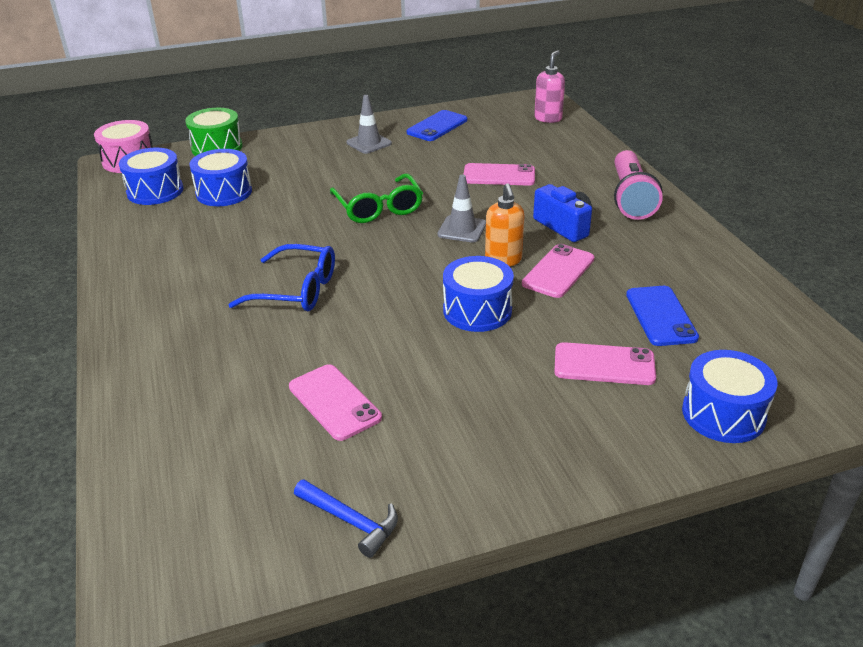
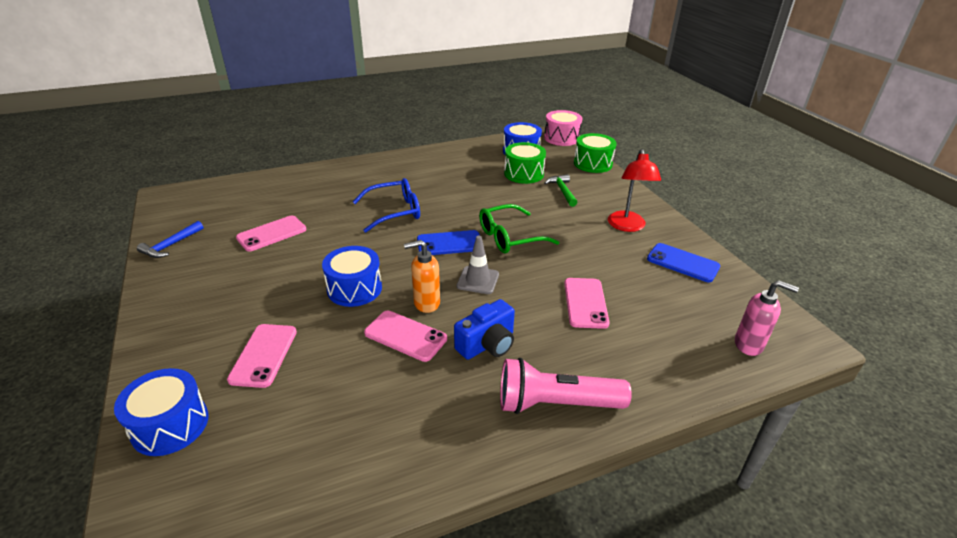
camera: 85 degrees right, 0 degrees up
(224, 192) = (523, 174): blue drum -> green drum
(280, 171) = (562, 191): none -> green hammer
(296, 290) = (394, 211): blue glasses -> blue glasses turned 120 degrees counterclockwise
(369, 143) = (627, 226): grey traffic cone -> red lamp
(660, 316) = (321, 401): blue phone -> blue phone (449, 243)

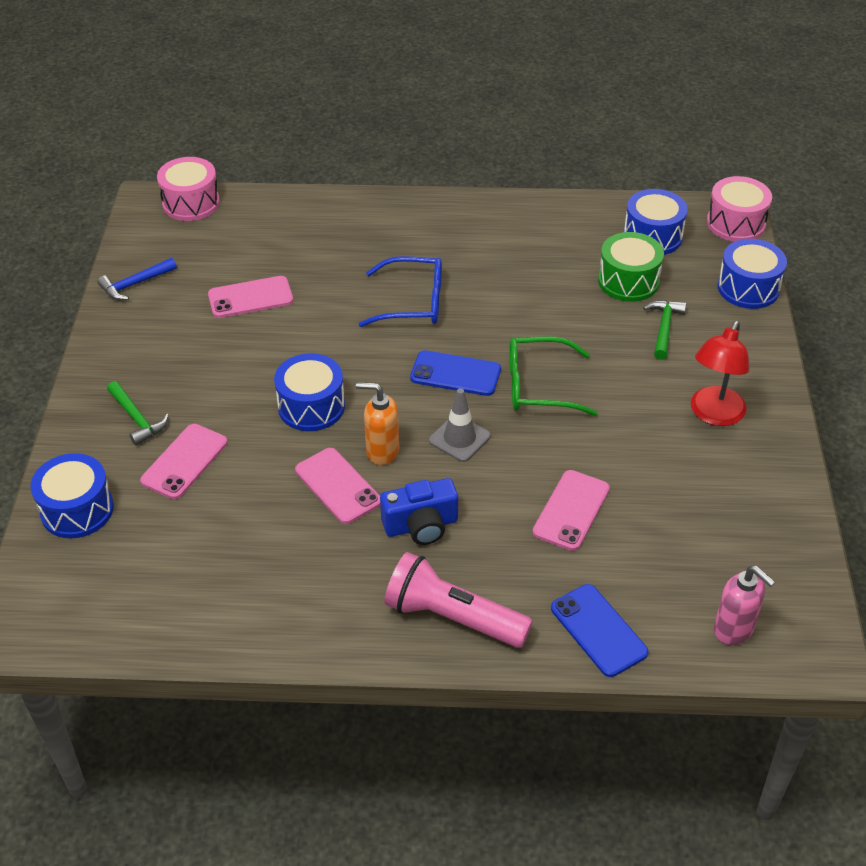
camera: 25 degrees right, 10 degrees up
(200, 190) = (191, 203): none -> pink drum
(206, 335) = (137, 418): none -> green hammer
(593, 163) = (748, 288): green drum -> blue drum
(682, 263) = (746, 494): blue phone -> blue phone (598, 630)

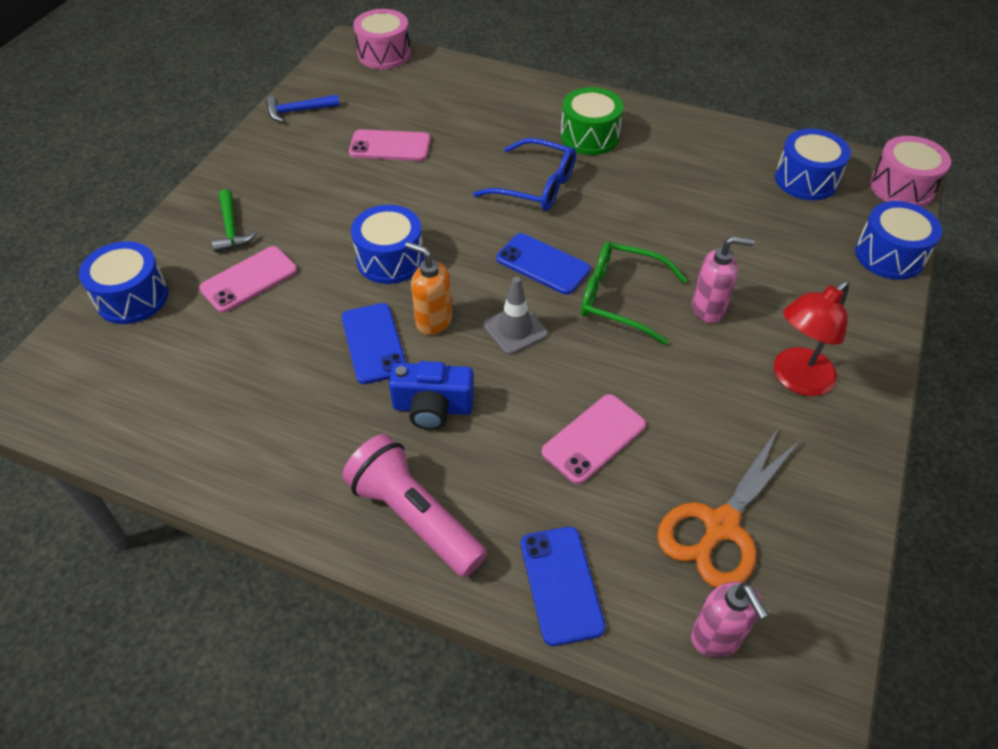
camera: 20 degrees right, 5 degrees up
(338, 486) = (373, 343): pink phone -> blue phone
(618, 375) = (708, 309): none -> pink soap dispenser
(628, 281) = (761, 217): green drum -> green drum (589, 136)
(664, 328) = (779, 274): green hammer -> none
(702, 548) = (720, 526): none -> orange scissors

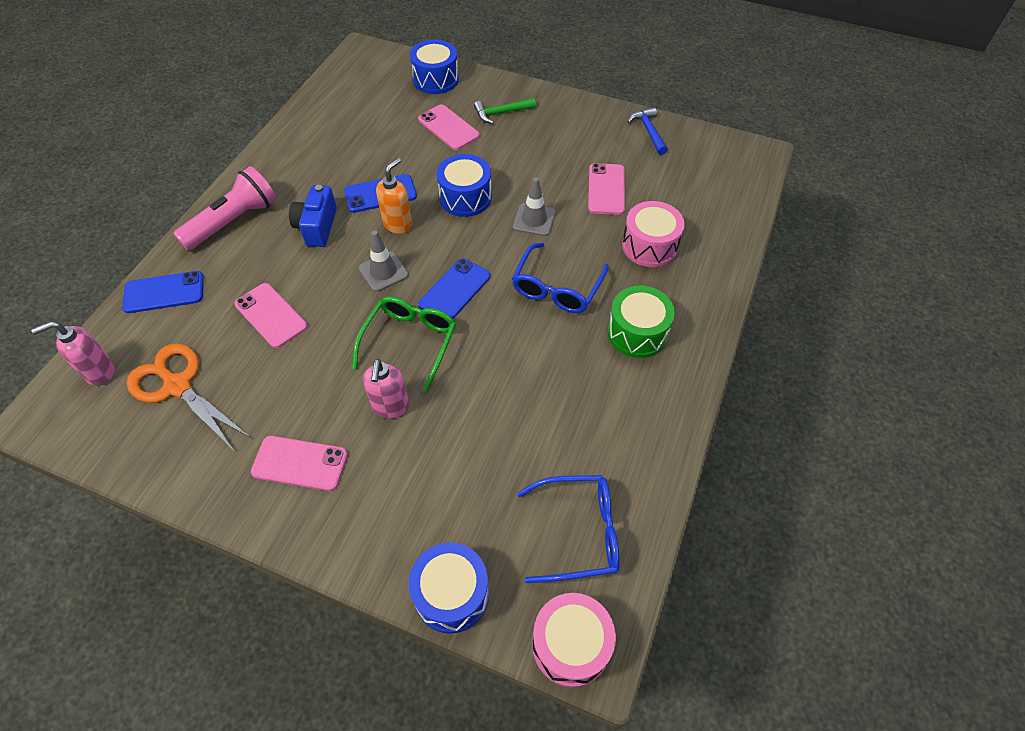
camera: 90 degrees right, 5 degrees up
(384, 54) = (748, 177): pink drum -> pink drum (649, 246)
(433, 201) = (534, 220): none -> grey traffic cone
(796, 379) = (300, 463): red lamp -> pink phone
(806, 180) = (579, 532): blue drum -> blue glasses

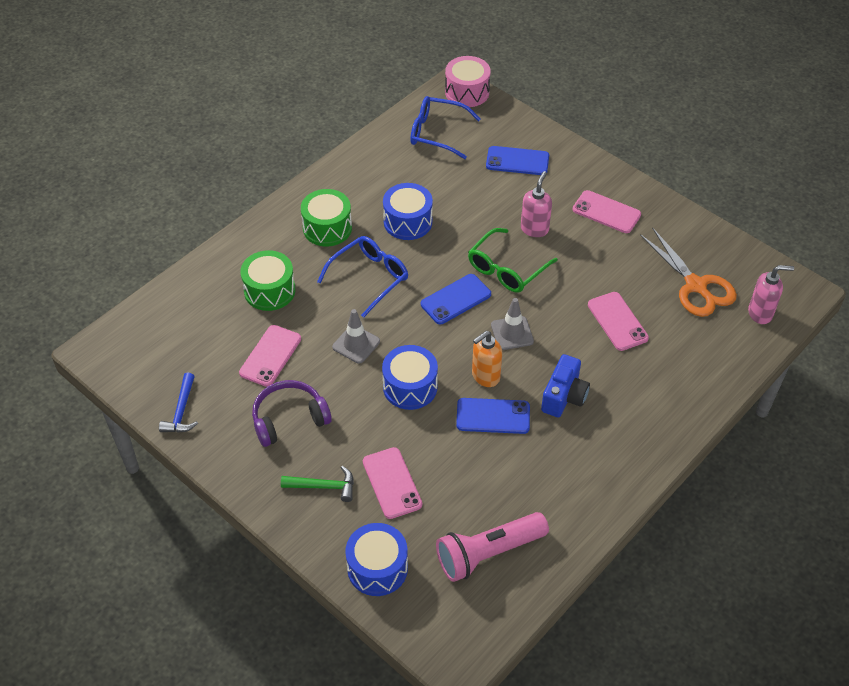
camera: 160 degrees left, 5 degrees down
(164, 292) = (712, 369): blue phone -> blue phone (517, 161)
(234, 221) = (646, 427): pink flashlight -> pink flashlight (488, 553)
(451, 594) = (525, 126): blue drum -> blue drum (408, 222)
(557, 148) = (289, 419): none -> purple headphones
(649, 246) = (269, 291): pink drum -> green drum

